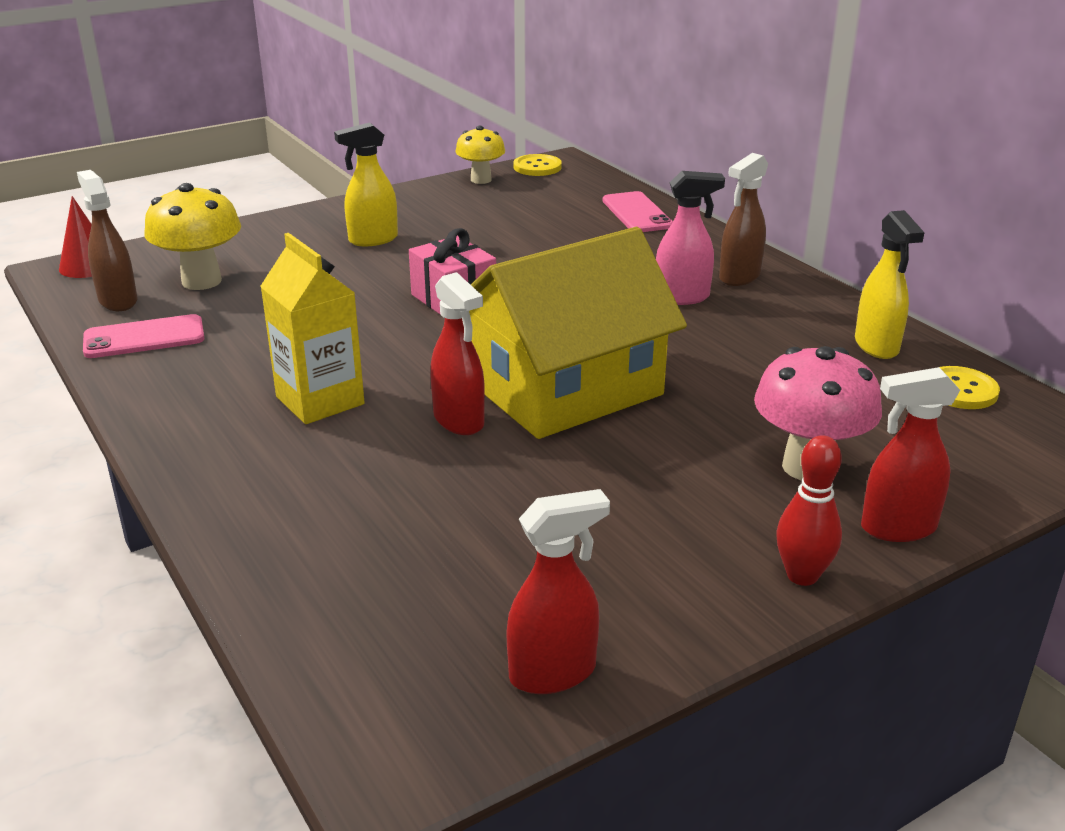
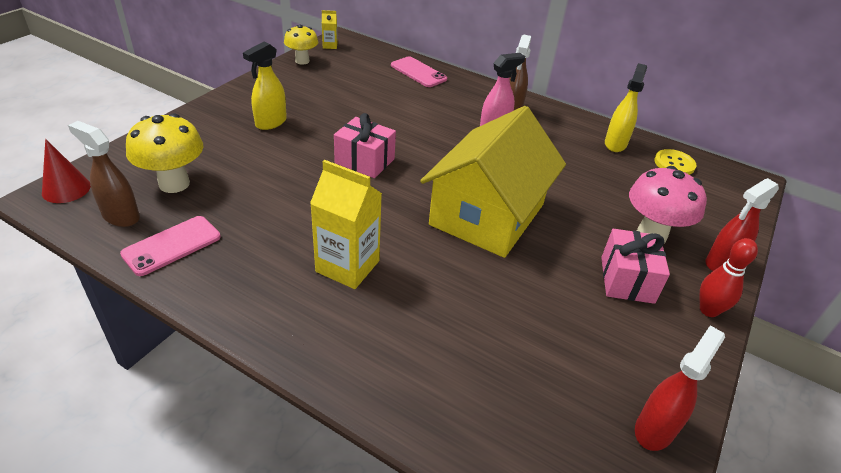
camera: 30 degrees left, 10 degrees up
(459, 421) = (448, 257): red spray bottle -> none
(537, 167) = (330, 45): yellow button -> yellow carton
(702, 507) = (627, 280): none -> pink gift
(876, 346) = (615, 144): yellow spray bottle -> yellow spray bottle turned 120 degrees counterclockwise

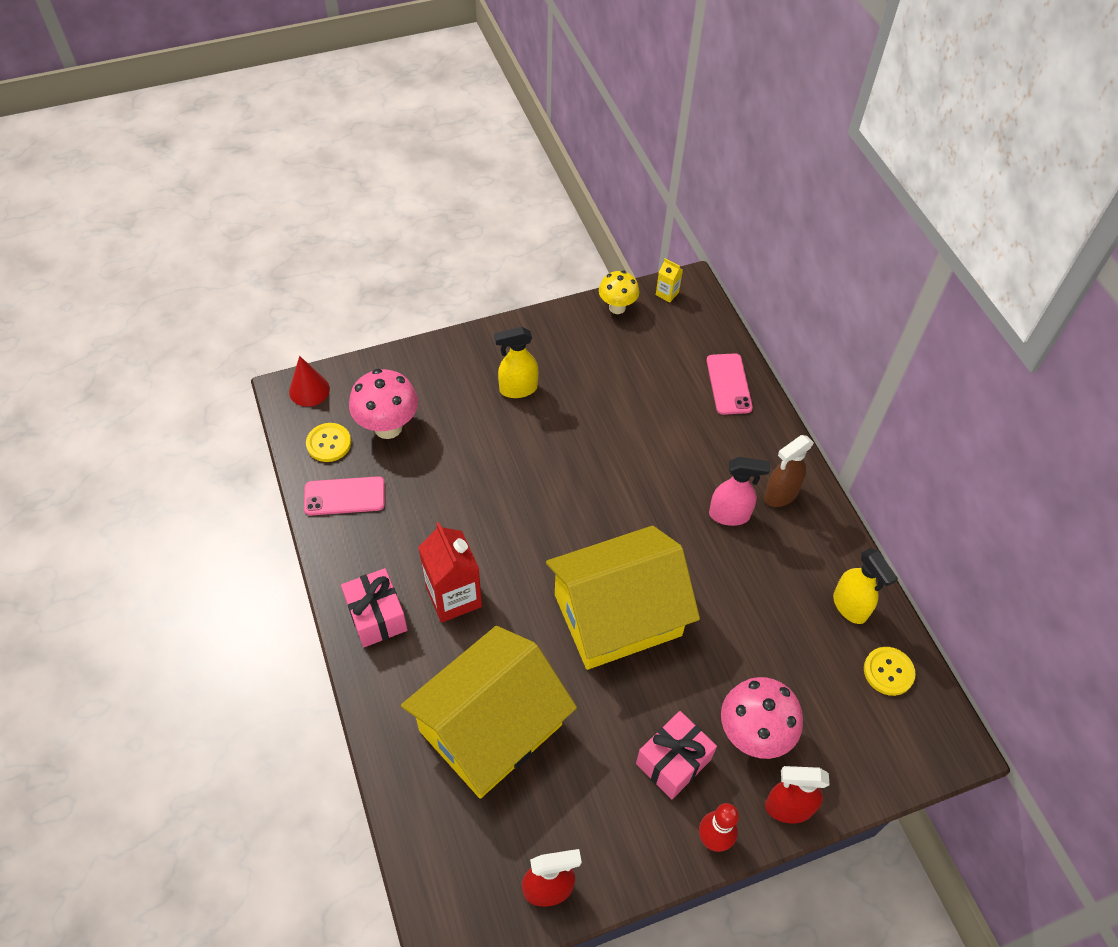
camera: 40 degrees right, 15 degrees up
(120, 216) = (329, 443): brown spray bottle -> yellow button
(174, 184) = (388, 427): yellow mushroom -> pink mushroom
(347, 266) = (453, 597): yellow carton -> red carton
(364, 161) = (563, 486): pink gift -> pink gift (377, 616)
(476, 339) = (490, 727): none -> yellow house
(615, 144) = (850, 607): yellow spray bottle -> yellow spray bottle turned 90 degrees clockwise

